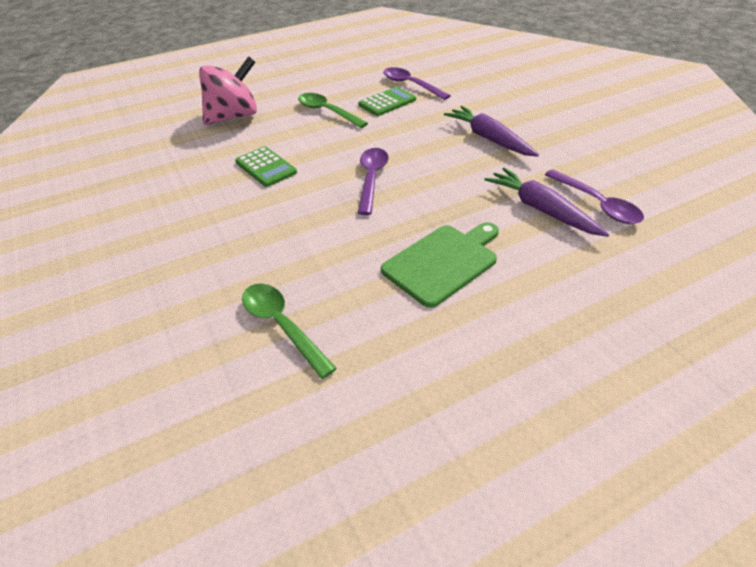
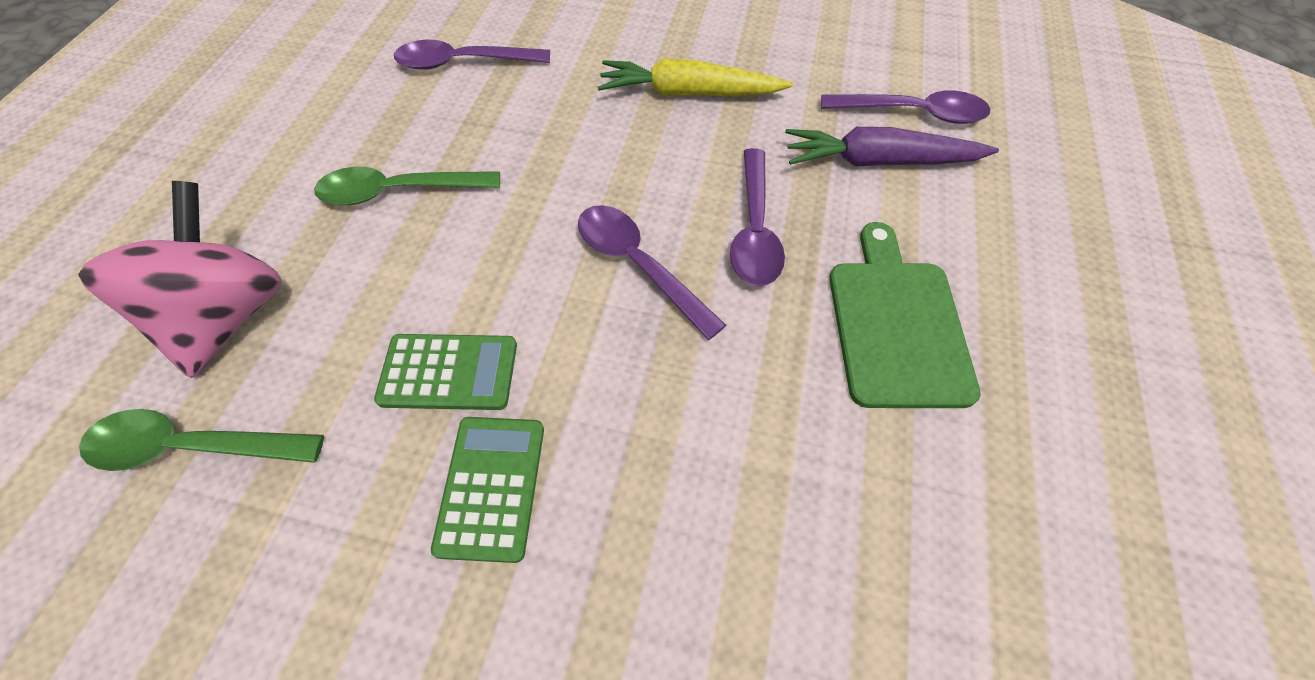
camera: 50 degrees left, 15 degrees up
(282, 325) = (879, 620): green spoon -> green spoon (193, 447)
(387, 102) = (472, 115): green calculator -> green calculator (491, 487)
(436, 196) = (754, 230): none -> purple spoon
(489, 139) = (689, 93): purple carrot -> yellow carrot

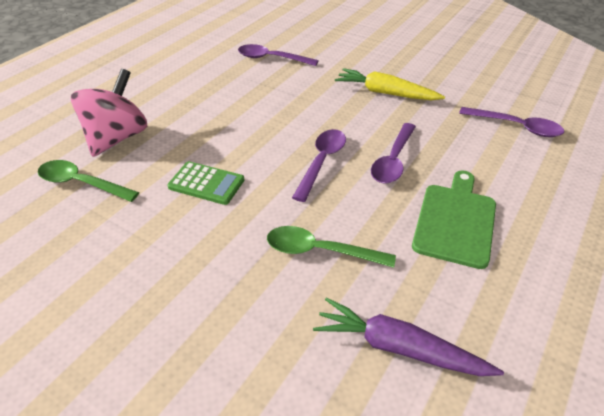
camera: 20 degrees right, 15 degrees down
(398, 192) = (215, 106): green spoon -> green spoon (320, 251)
(491, 487) = (206, 234): green calculator -> none
(638, 265) = (321, 162): purple spoon -> purple spoon turned 45 degrees clockwise
(879, 161) = (483, 145): purple carrot -> purple carrot (399, 347)

